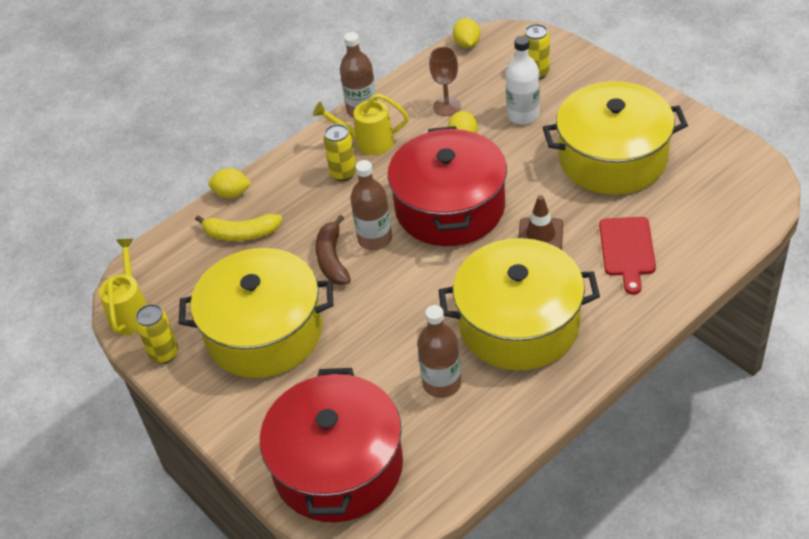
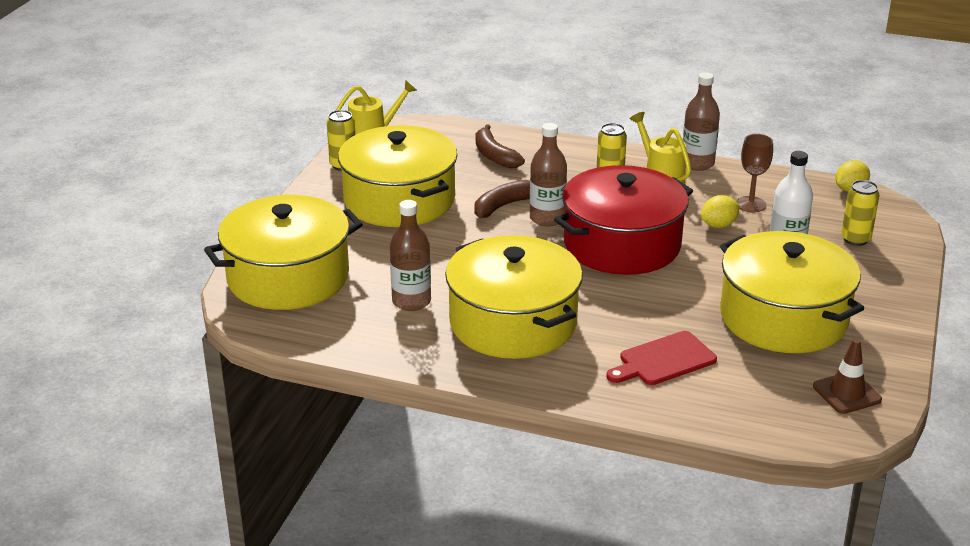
camera: 55 degrees right, 15 degrees down
(232, 194) = (534, 137): yellow lemon -> none
(241, 234) = (494, 155): yellow banana -> brown banana
(338, 466) = (288, 277): red pot -> yellow pot
(540, 235) = (635, 303): brown traffic cone -> brown traffic cone (847, 393)

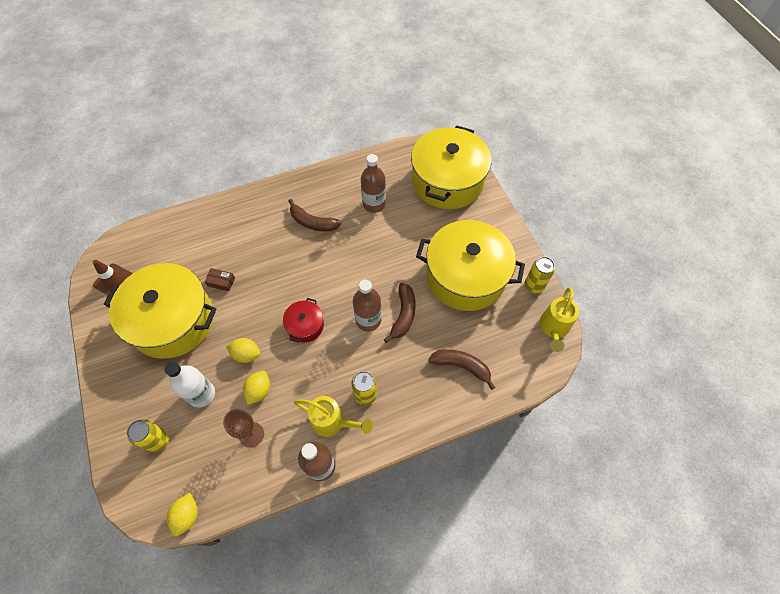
camera: 140 degrees right, 30 degrees up
(513, 322) = (312, 222): yellow pot -> brown banana
(622, 244) = (305, 325): red pot -> red pot, size x0.45
(663, 360) = (220, 245): red cutting board -> none
(692, 323) = (221, 282): none -> brown box
(711, 253) = (246, 354): none -> yellow lemon

